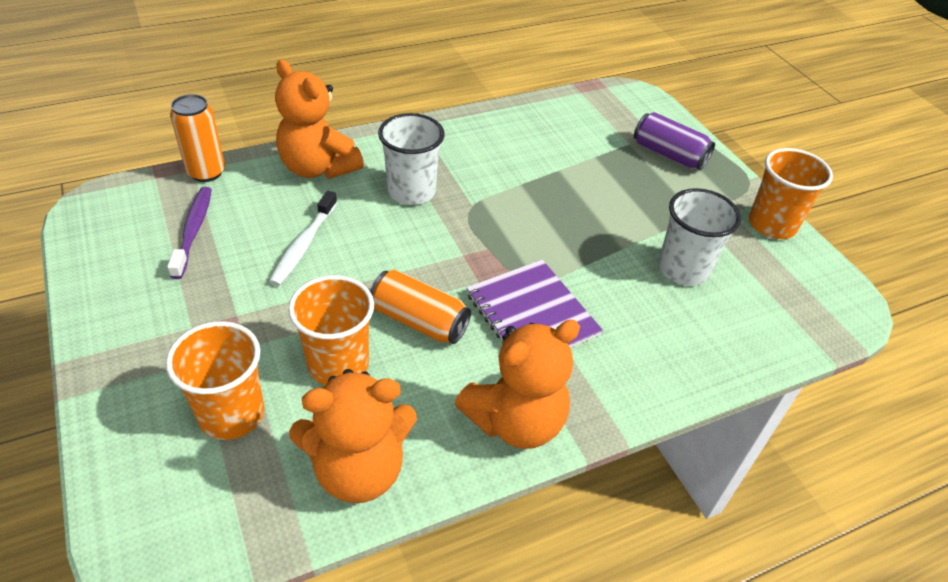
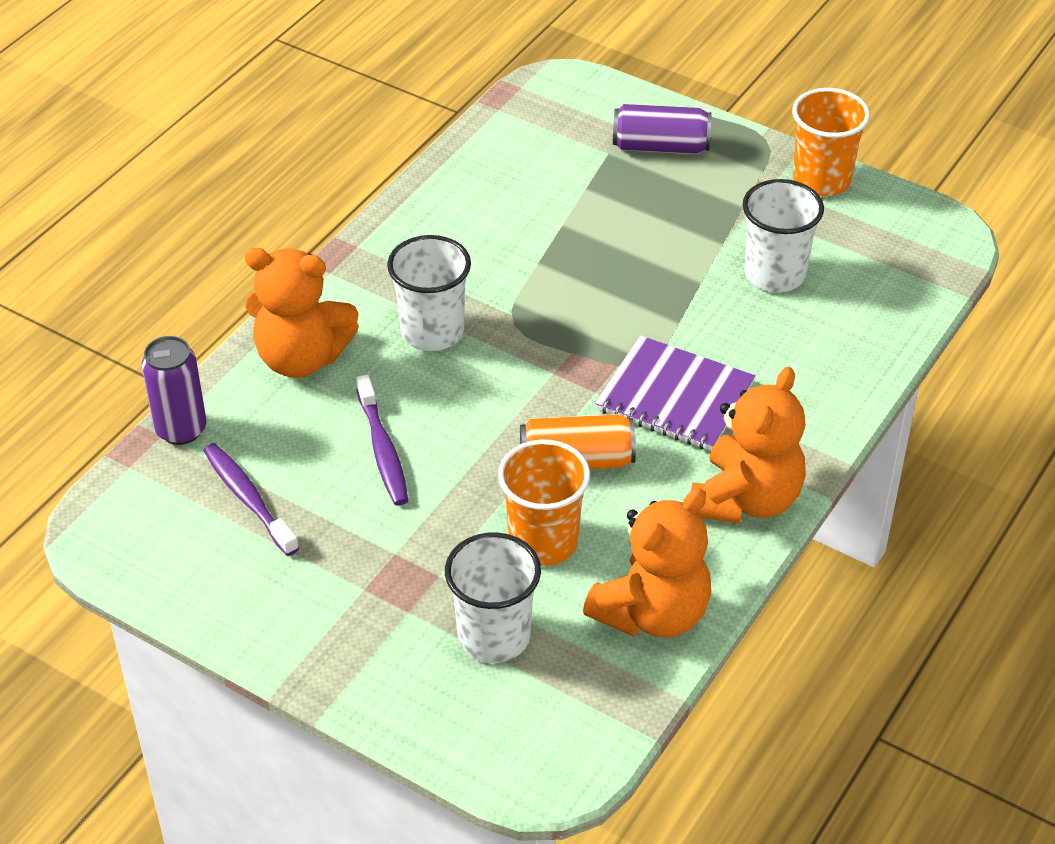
camera: 30 degrees left, 0 degrees up
(206, 172) = (181, 429): orange can -> purple can
(231, 414) = (494, 636): orange cup -> white cup
(303, 245) = (382, 450): white toothbrush -> purple toothbrush

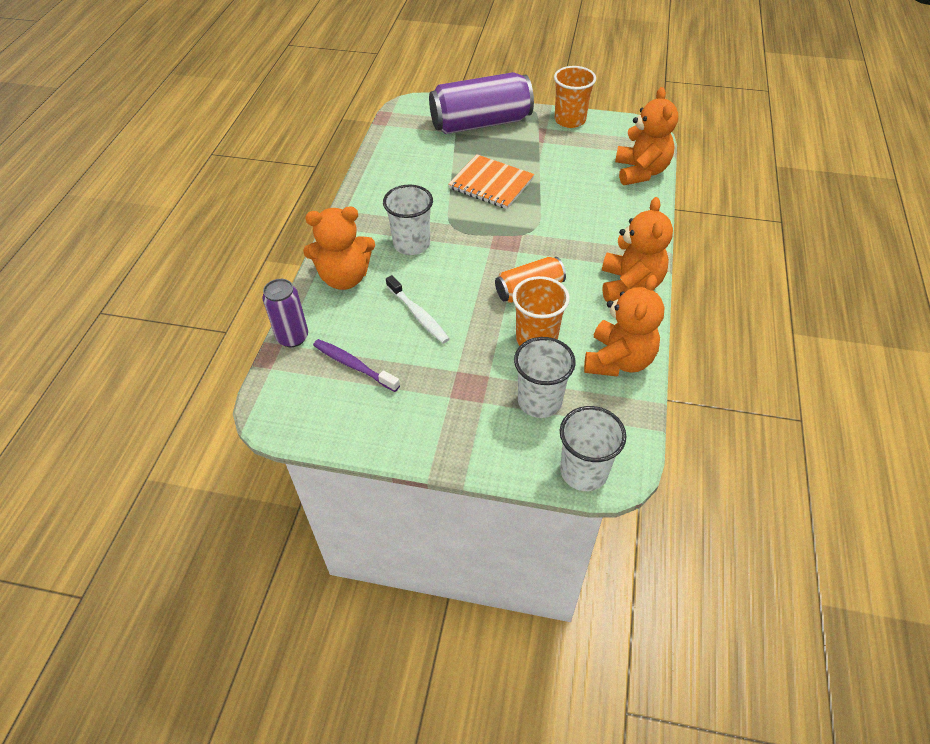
camera: 20 degrees left, 5 degrees up
(382, 450) = (418, 315): purple toothbrush -> white toothbrush
(617, 262) = (491, 184): none -> orange notebook
(660, 147) = (480, 123): purple can -> purple can, size x1.83
(674, 397) = (561, 243): purple notebook -> none
(775, 274) = (574, 169): white cup -> white cup (583, 471)
(889, 309) = (640, 172): none -> orange teddy bear

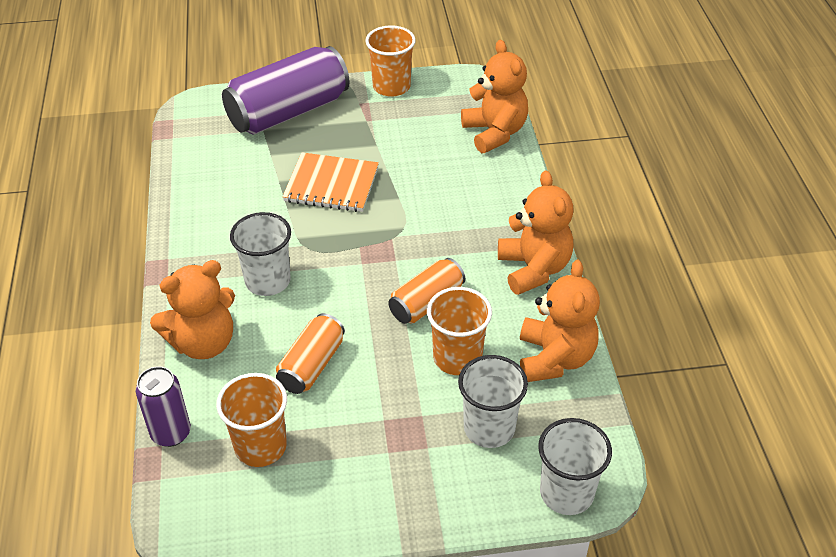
camera: 20 degrees left, 5 degrees down
(353, 365) = (260, 446): purple toothbrush -> orange cup
(418, 315) = (312, 365): white toothbrush -> orange can

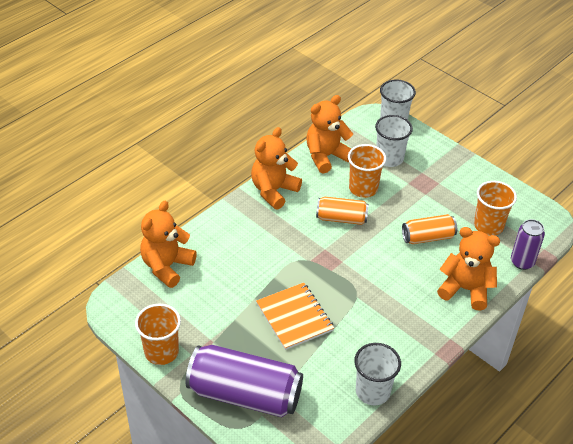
camera: 130 degrees left, 0 degrees up
(268, 281) = (398, 293): white cup -> white cup (373, 391)

